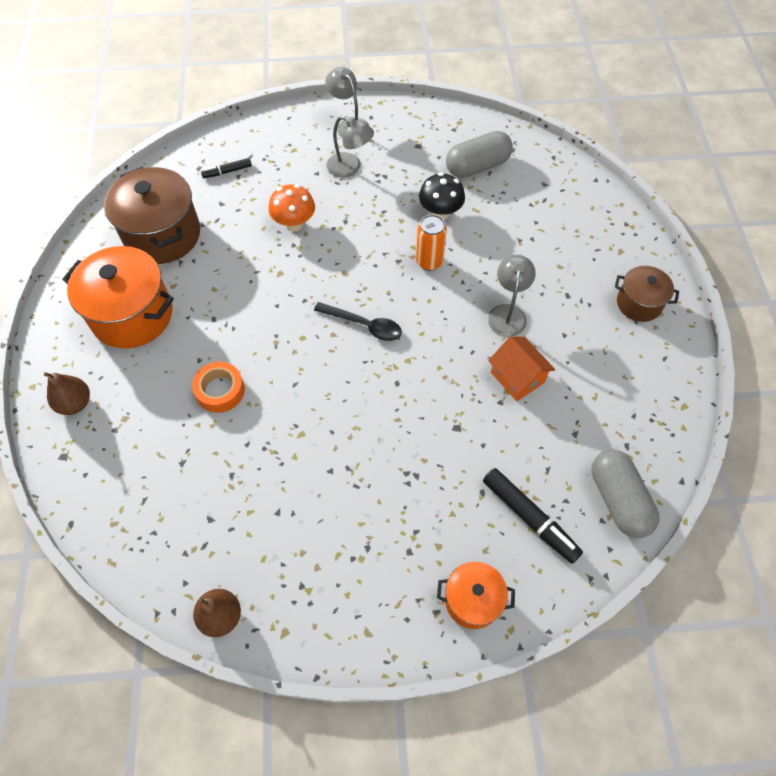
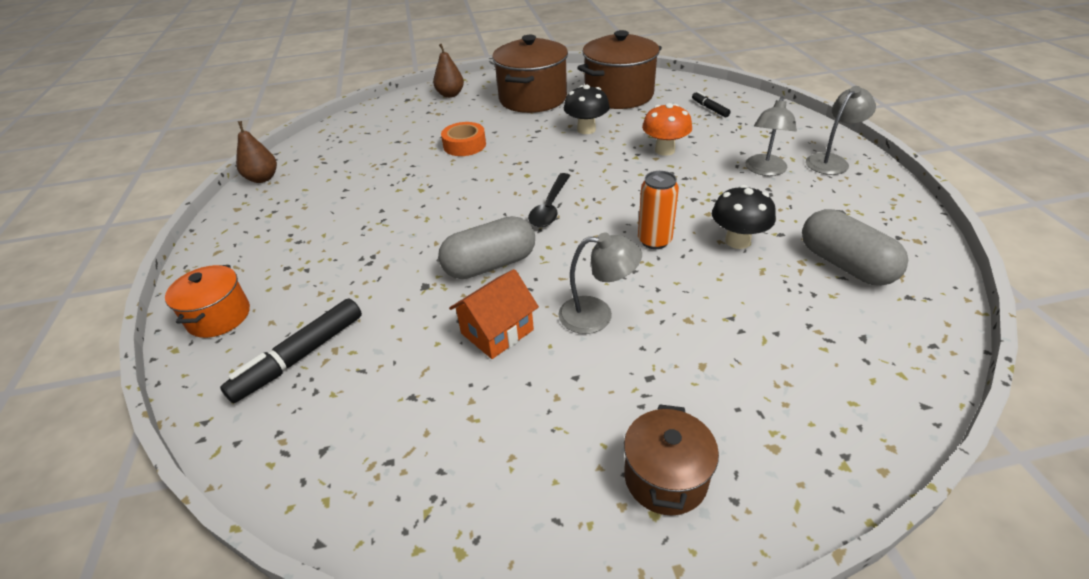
camera: 85 degrees right, 20 degrees down
(132, 315) = (533, 99): orange pot -> brown pot
(229, 276) = (586, 129): none -> black mushroom
(618, 500) = (304, 451): grey capsule -> grey capsule (490, 265)

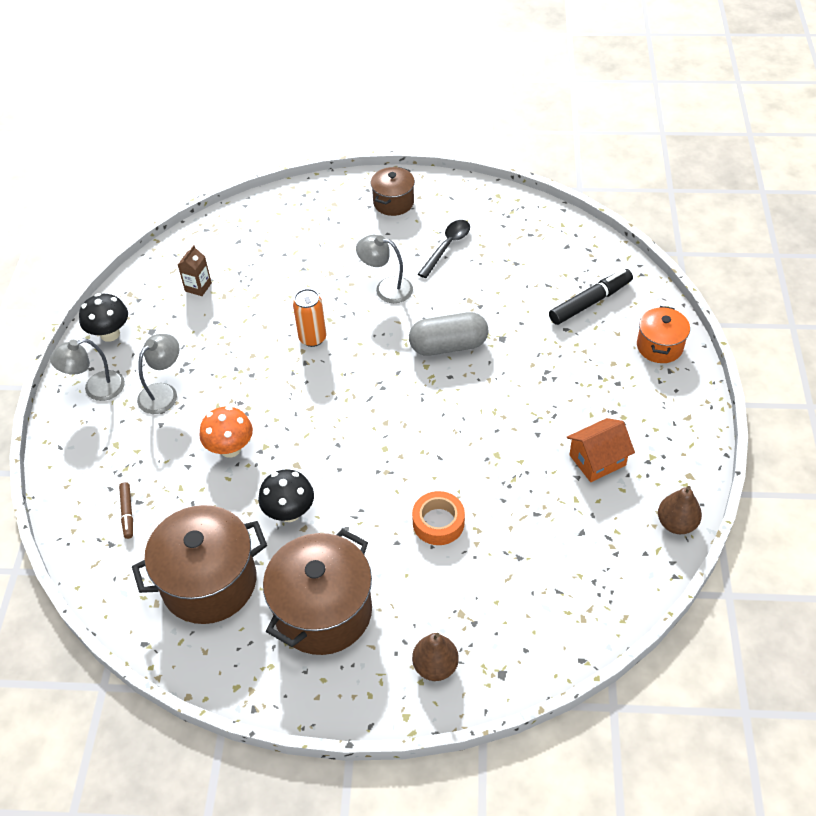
camera: 165 degrees left, 10 degrees up
(497, 332) = (456, 291): orange house -> orange house (597, 460)
(550, 207) = (379, 396): black spoon -> black spoon (447, 247)
(709, 108) = (127, 513): black marker -> brown marker
(737, 241) = (252, 323): black mushroom -> black mushroom (110, 334)
(845, 264) = (198, 287): grey capsule -> brown carton

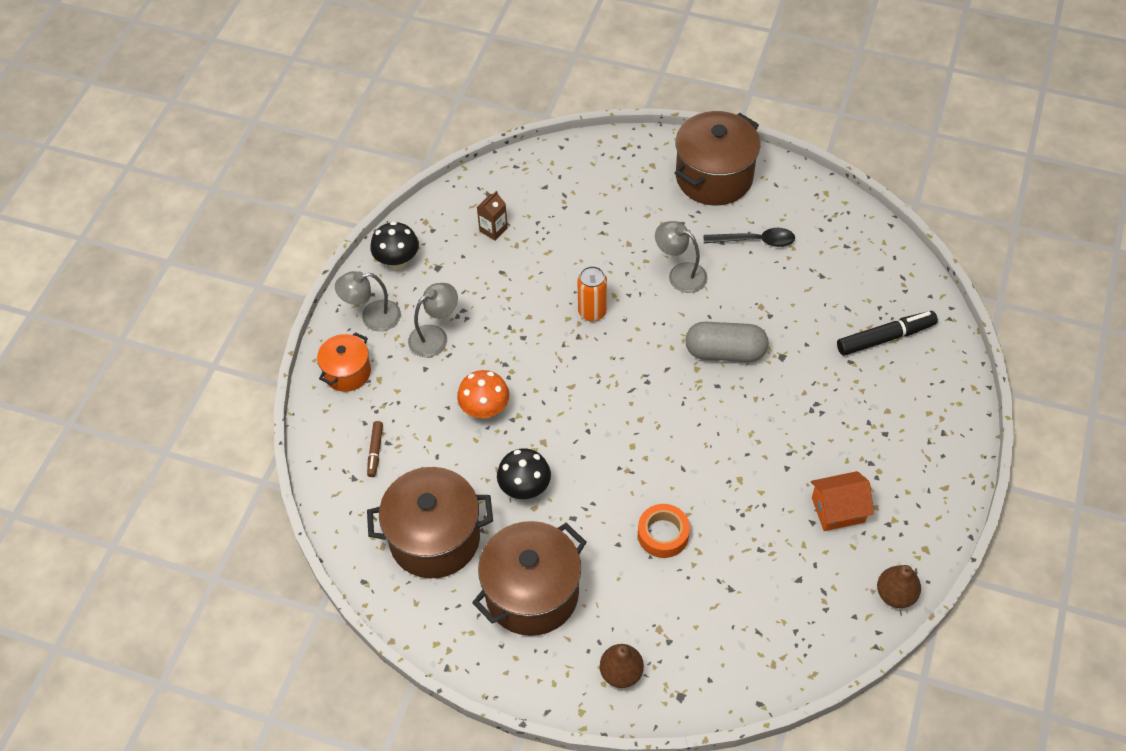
camera: 15 degrees right, 5 degrees up
(393, 202) = (714, 177): brown pot -> brown pot, size x1.78
(447, 247) = (755, 241): black spoon -> black spoon turned 45 degrees clockwise
(659, 346) = (941, 404): orange pot -> orange pot (347, 372)

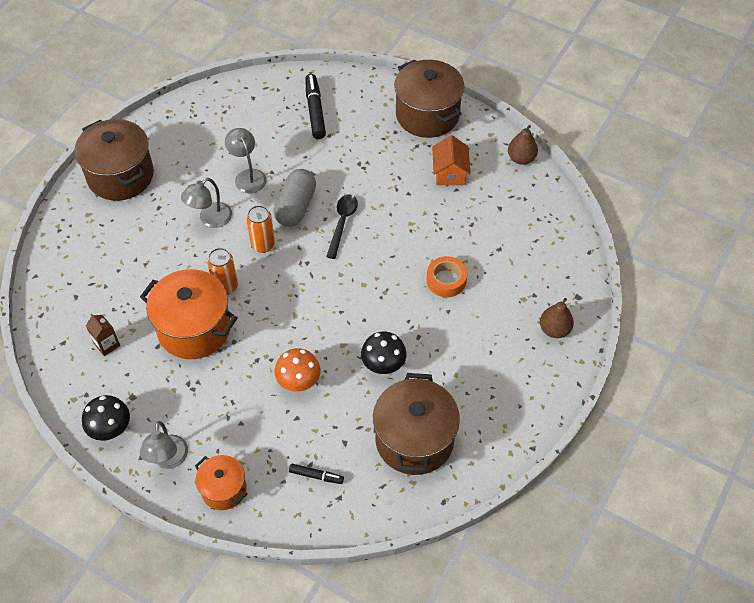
camera: 80 degrees left, 0 degrees up
(375, 451) = (316, 476): brown marker -> black marker
(435, 336) = (209, 410): grey lamp -> grey lamp (248, 176)
(530, 298) = (194, 329): none -> orange pot
(532, 593) = (479, 377): brown pot -> brown pot (427, 115)
(660, 333) = (263, 244): none -> orange can
(755, 241) = (197, 164): black spoon -> black spoon (342, 223)

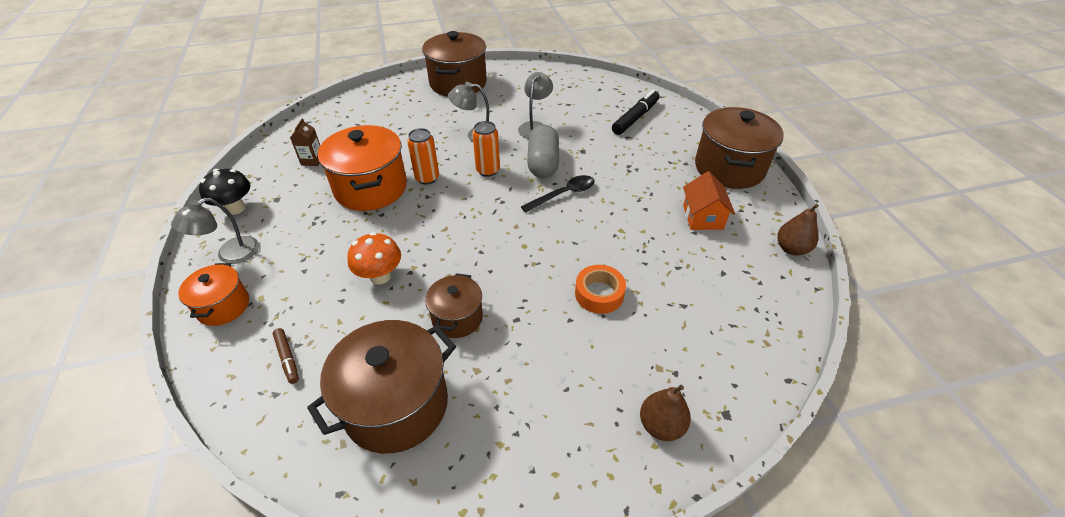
camera: 45 degrees right, 10 degrees down
(296, 207) = (543, 163): grey capsule -> grey capsule turned 60 degrees counterclockwise
(316, 476) = (287, 358): black marker -> brown marker
(383, 365) = (457, 318): black mushroom -> brown pot
(450, 173) = (702, 217): orange house -> orange house turned 45 degrees counterclockwise

